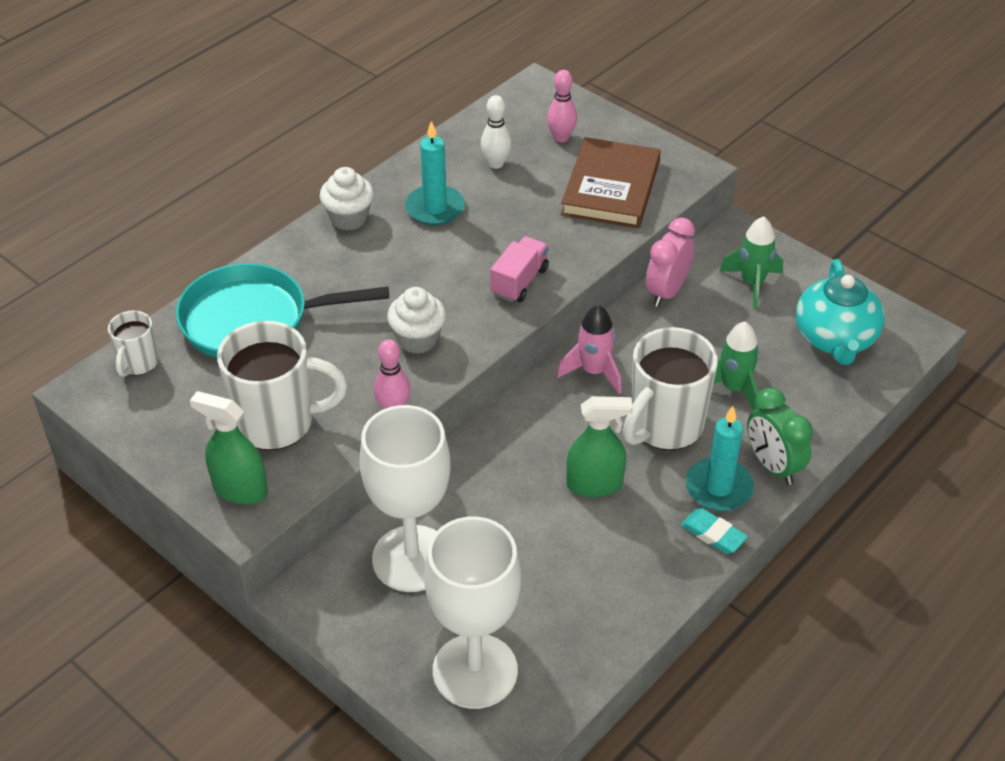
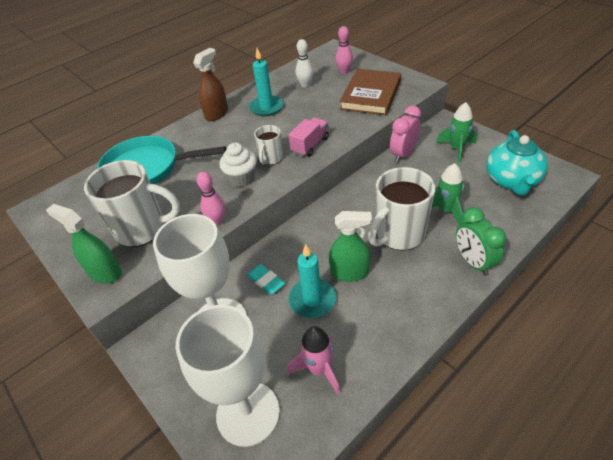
camera: 10 degrees right, 0 degrees up
(138, 363) = (72, 193): white mug -> white mug (271, 159)
(349, 218) = (217, 114): white cupcake -> brown spray bottle
(593, 372) = (355, 200): pink rocket -> pink rocket (319, 369)
(713, 534) = (431, 310): turquoise eraser -> turquoise eraser (266, 281)
(718, 488) = (435, 277): turquoise candle -> turquoise candle (312, 300)

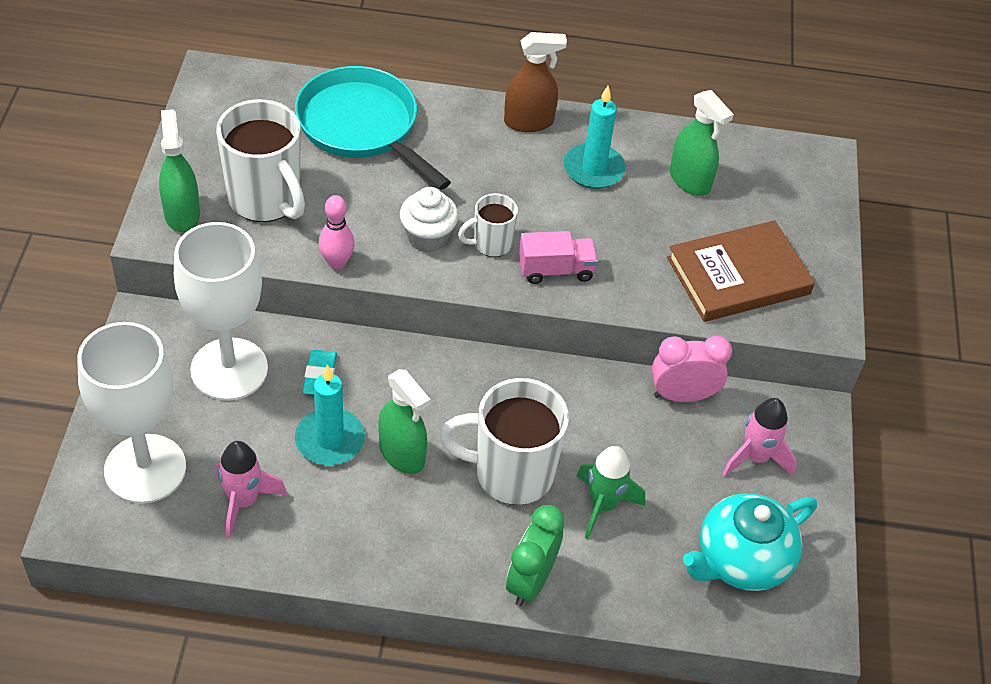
camera: 40 degrees right, 5 degrees up
(305, 85) = (690, 180): white bowling pin -> green spray bottle
(344, 71) = (770, 208): pink bowling pin -> none
(456, 149) = (755, 458): green rocket -> pink rocket

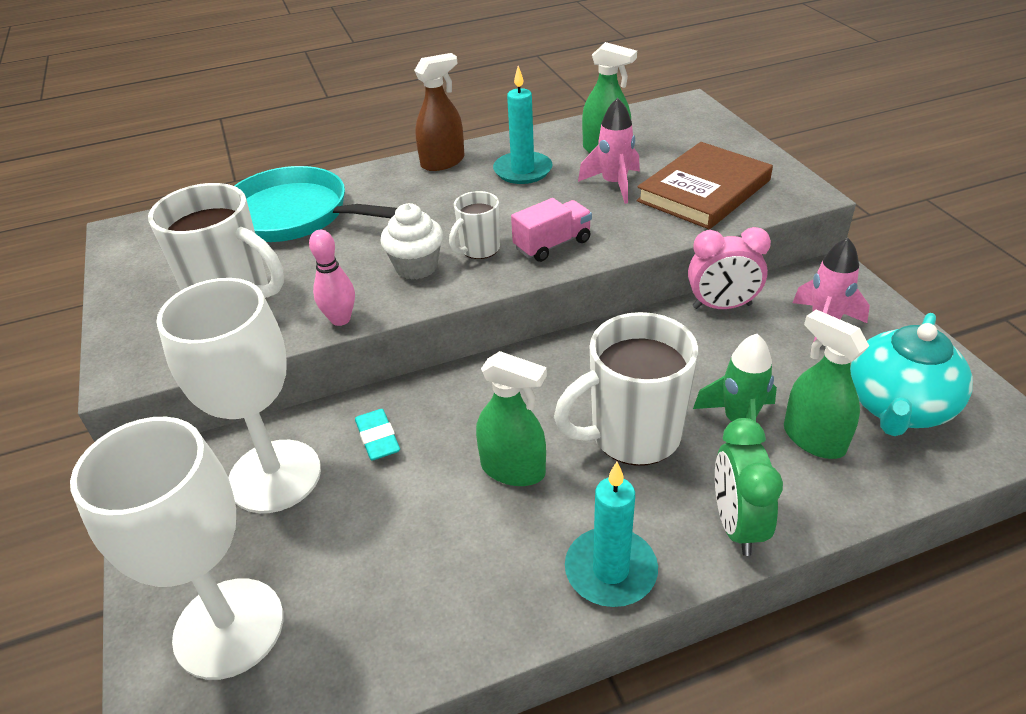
camera: 20 degrees left, 10 degrees down
(182, 214) = (147, 345): green spray bottle -> green spray bottle (813, 439)
(243, 501) = (372, 604): pink rocket -> pink rocket (614, 184)
(330, 440) = (428, 492): turquoise candle -> turquoise candle (610, 570)
(682, 395) = (722, 306): pink clock -> pink clock turned 150 degrees counterclockwise

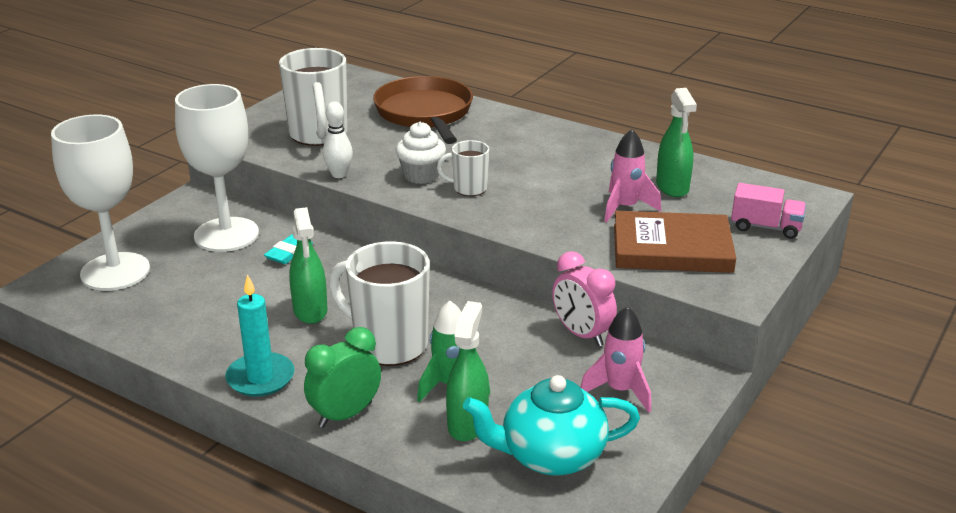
camera: 50 degrees right, 10 degrees down
(295, 215) = (425, 113): turquoise pan -> brown pan
(340, 319) = (339, 174): pink bowling pin -> white bowling pin
(443, 162) = (559, 133): brown spray bottle -> none
(523, 171) = (592, 166): turquoise candle -> none
(552, 245) = (510, 212): pink truck -> pink truck (766, 227)

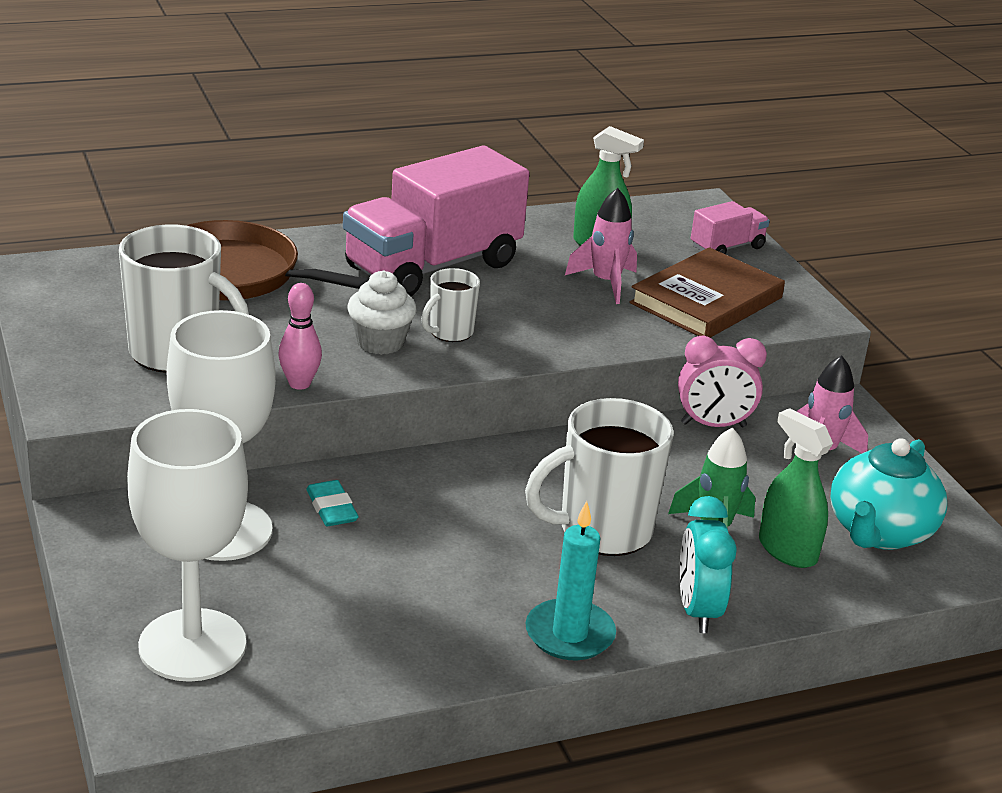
camera: 55 degrees left, 0 degrees up
(310, 311) = (476, 548): green spray bottle -> none
(339, 174) = (299, 384): white bowling pin -> pink bowling pin
(345, 415) = (698, 611): green clock -> turquoise clock
(538, 153) = (432, 266): none -> pink truck

